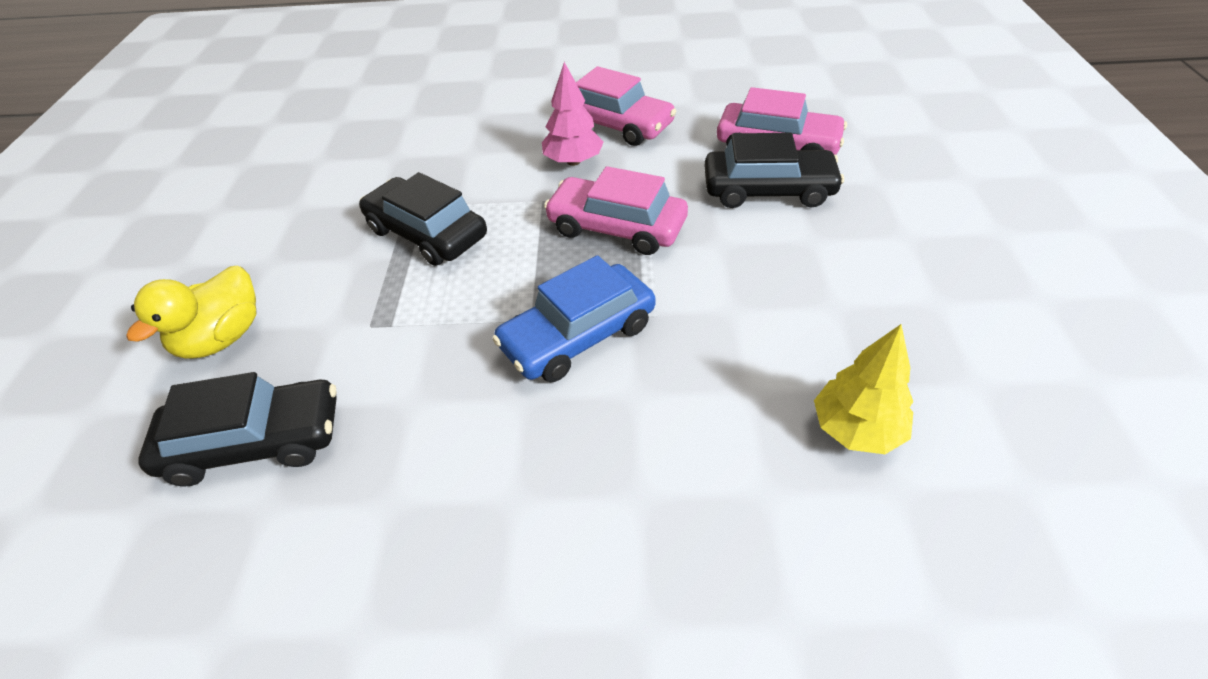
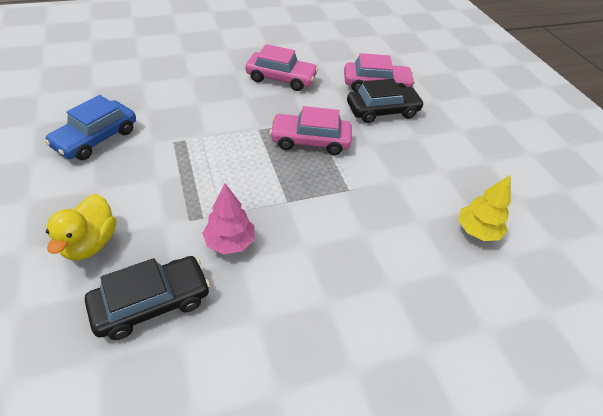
camera: 25 degrees left, 0 degrees up
(427, 233) = (196, 157): black car -> none
(573, 161) = (266, 103): pink tree -> pink tree (230, 242)
(578, 335) = (318, 206): blue car -> blue car (96, 138)

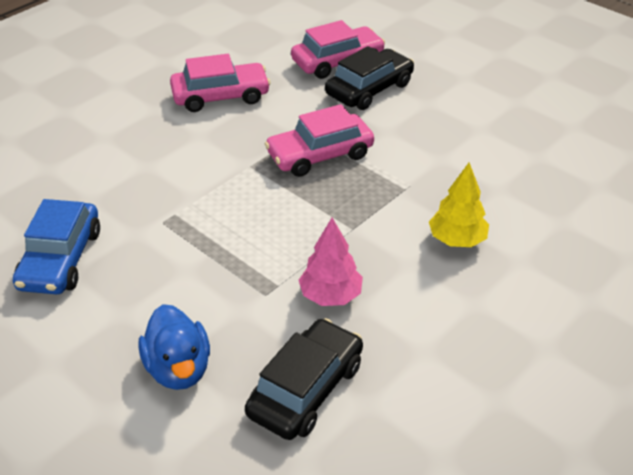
camera: 25 degrees left, 5 degrees down
(90, 243) = (178, 368): yellow duck -> blue duck
(477, 231) = (558, 175): yellow tree -> yellow tree (457, 240)

